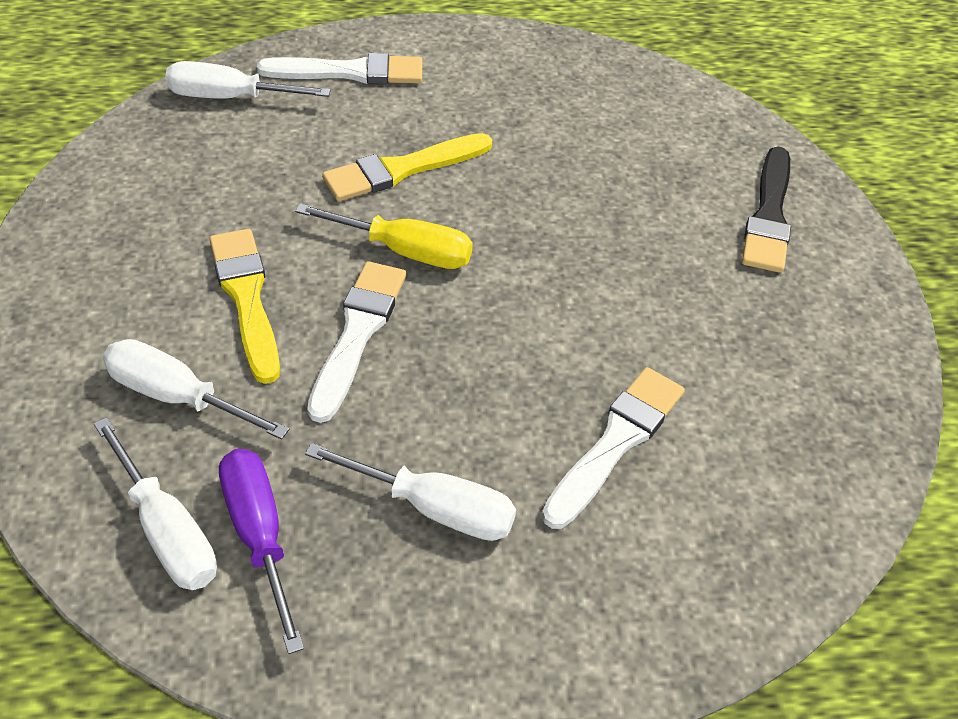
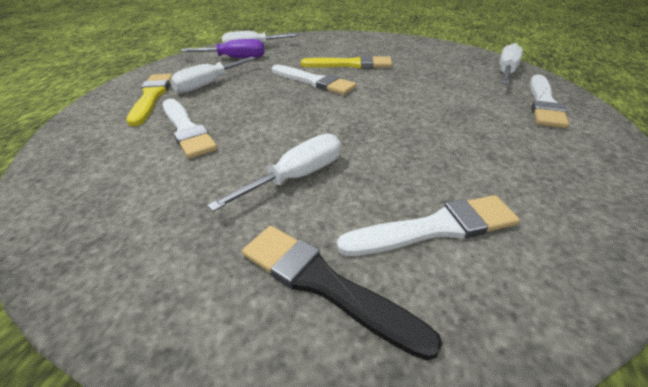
camera: 115 degrees right, 10 degrees down
(177, 396) = (307, 52): white screwdriver -> white screwdriver (296, 177)
(402, 169) = (436, 106): yellow brush -> yellow brush (152, 96)
(405, 251) = (364, 98): yellow screwdriver -> none
(662, 159) = (435, 228): none -> white brush

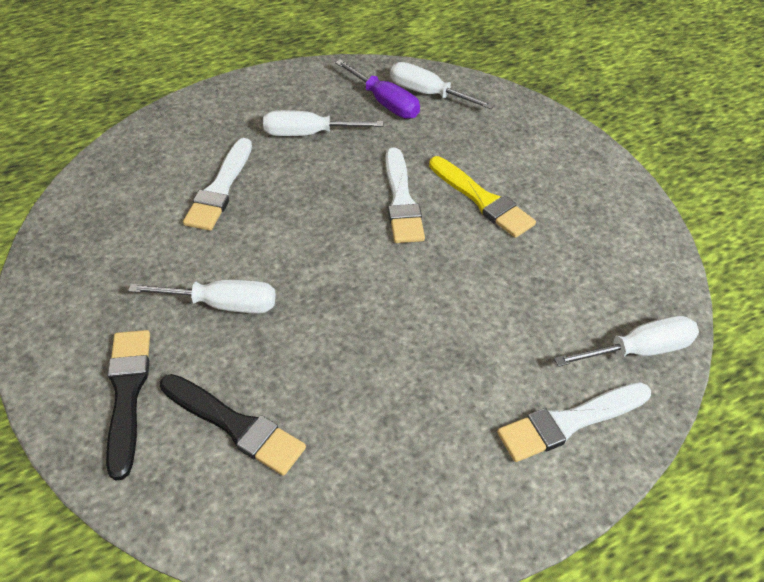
camera: 45 degrees right, 10 degrees up
(152, 96) = (246, 120): yellow brush -> none
(435, 228) = (235, 425): white brush -> black brush

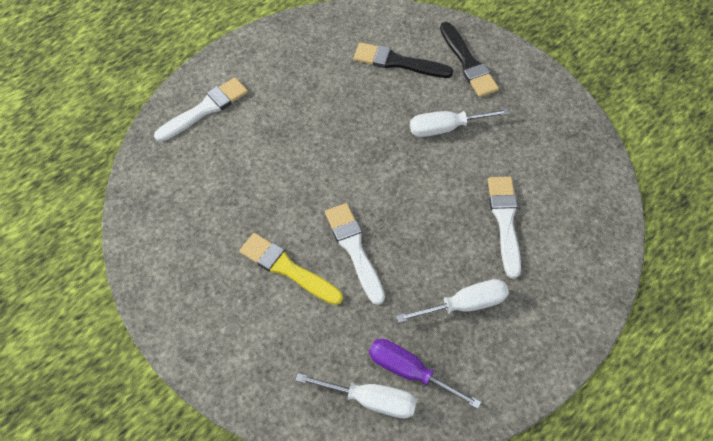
camera: 165 degrees right, 10 degrees up
(639, 350) = (159, 165): white screwdriver -> none

